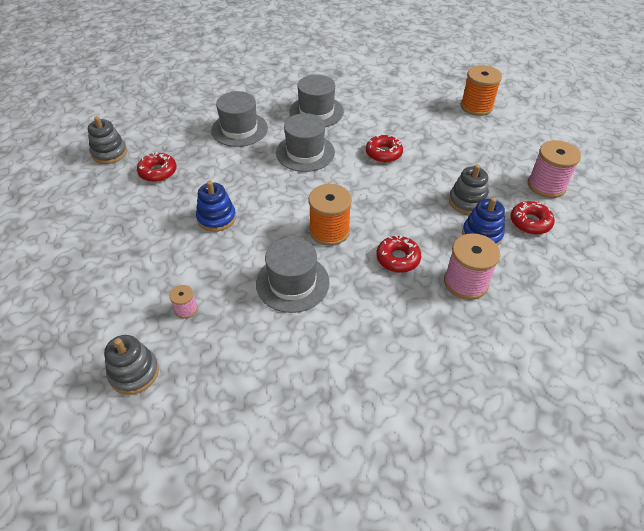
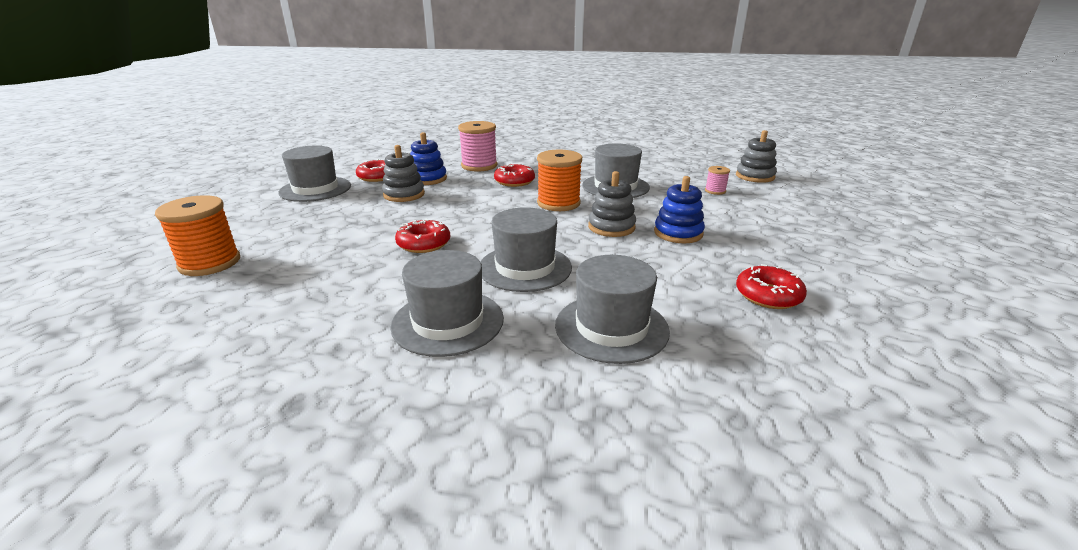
camera: 155 degrees left, 20 degrees down
(109, 153) = (881, 348): grey stacking toy -> grey stacking toy (611, 227)
(546, 185) = (315, 189): pink spool -> grey hat

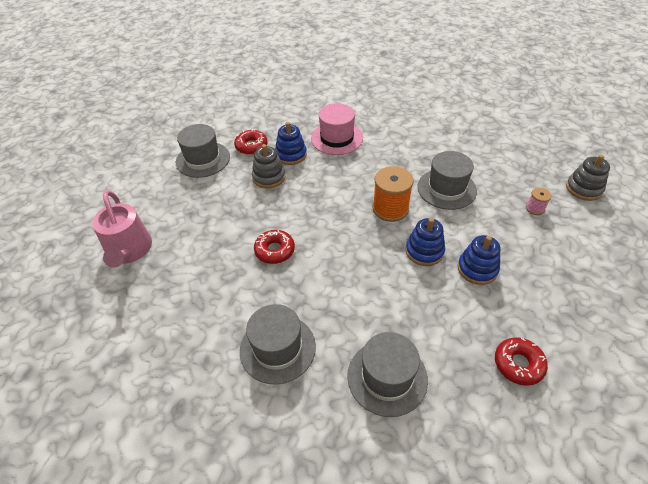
camera: 15 degrees right, 20 degrees up
(210, 263) = (129, 250): orange spool -> pink watering can
(479, 166) = (337, 138): pink spool -> pink hat
(514, 181) = (361, 168): red donut -> none
(525, 267) = (343, 295): grey hat -> none
(611, 227) = (424, 251): grey stacking toy -> blue stacking toy

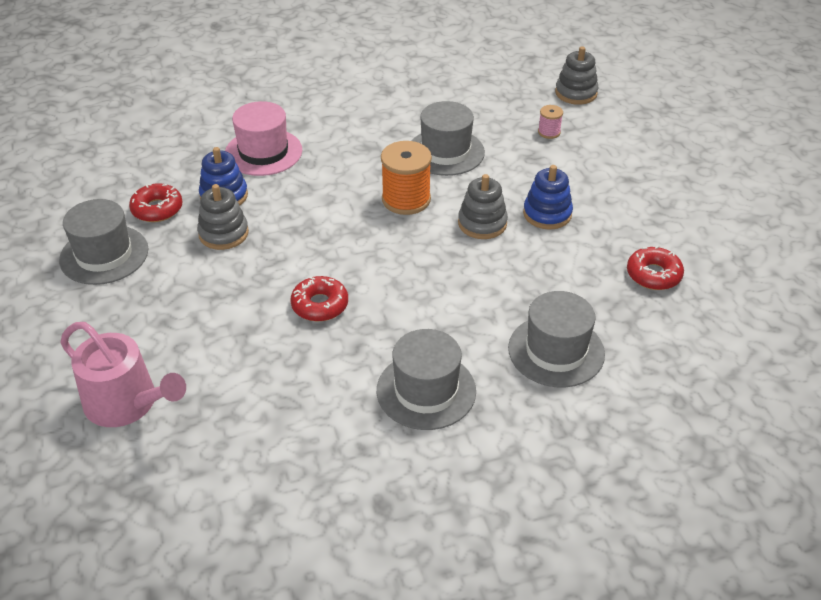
camera: 40 degrees left, 5 degrees down
(424, 251) = (482, 223): blue stacking toy -> grey stacking toy

